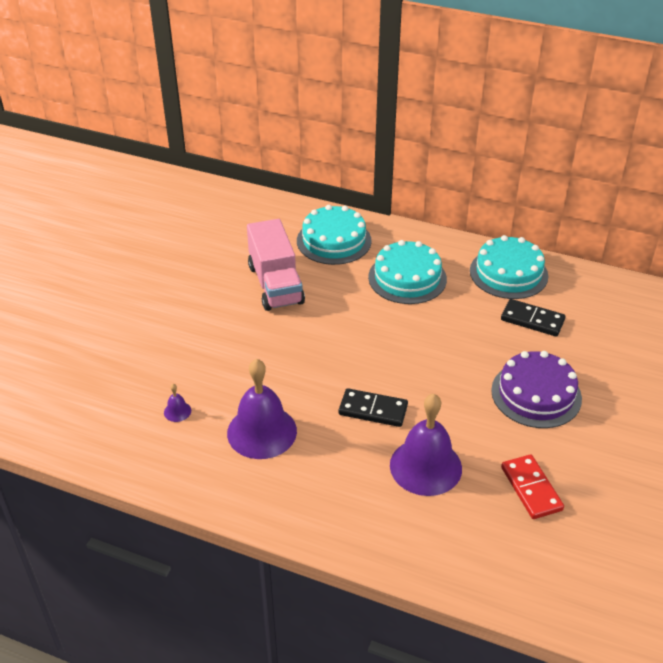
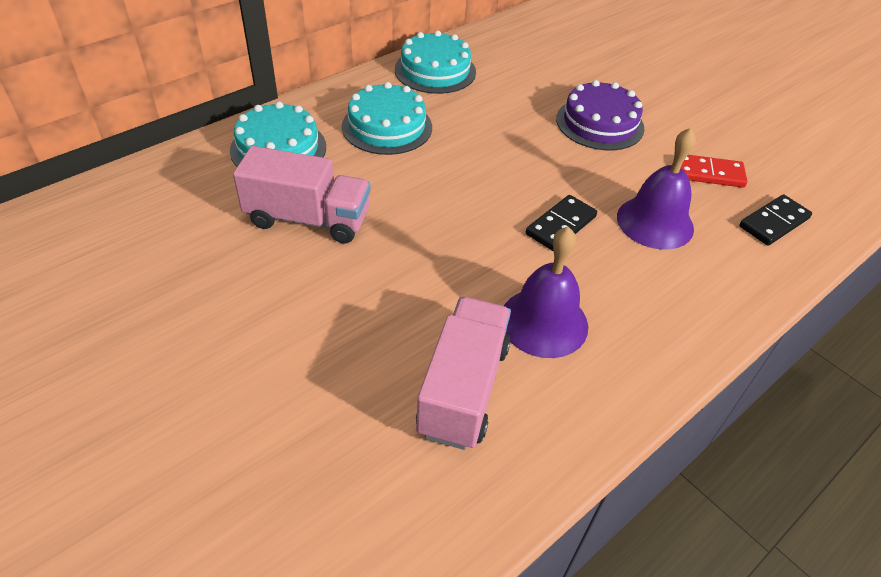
camera: 65 degrees left, 5 degrees up
(177, 411) = (463, 389): purple bell -> pink truck
(532, 320) = (507, 85): black domino -> black domino (774, 222)

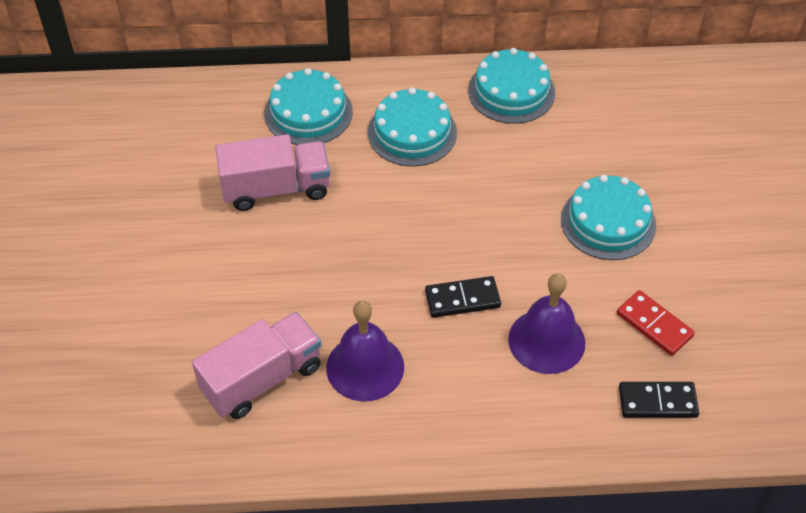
camera: 40 degrees right, 5 degrees up
(308, 219) = (276, 189): pink truck -> pink truck turned 60 degrees counterclockwise
(599, 123) = (608, 222): purple cake -> turquoise cake

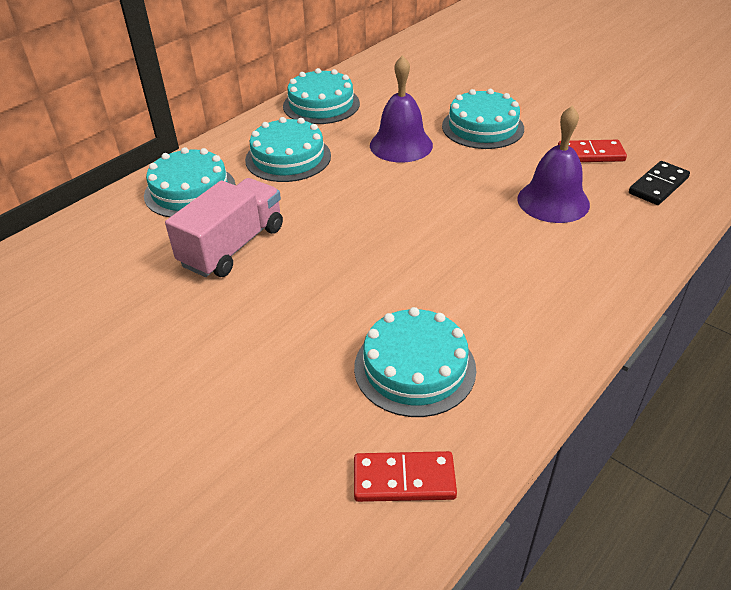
camera: 45 degrees left, 10 degrees down
(166, 437) = (404, 479): none -> red domino
(262, 379) = (414, 368): pink truck -> turquoise cake
(365, 367) = (474, 299): purple bell -> purple bell (401, 145)
(462, 299) = (469, 216): black domino -> none

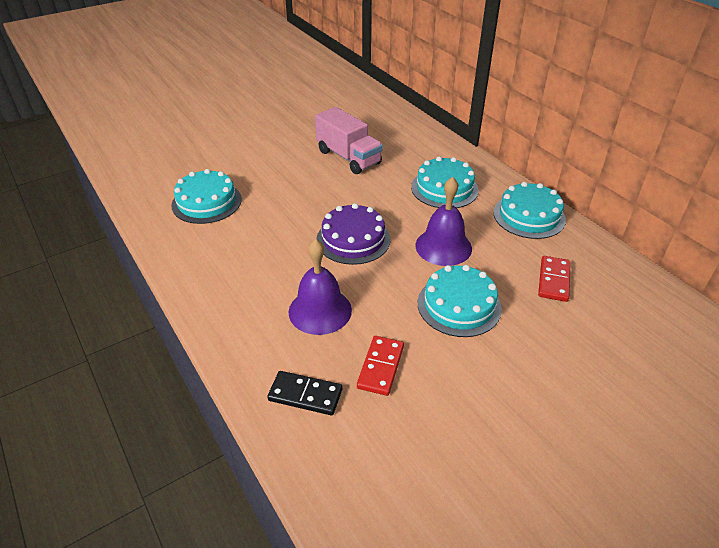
camera: 105 degrees right, 0 degrees up
(190, 191) = (417, 147): turquoise cake -> none
(404, 479) = (148, 185): red domino -> red domino (554, 280)
(423, 204) = (353, 239): none -> purple cake
(658, 186) = (305, 395): black domino -> black domino turned 45 degrees counterclockwise

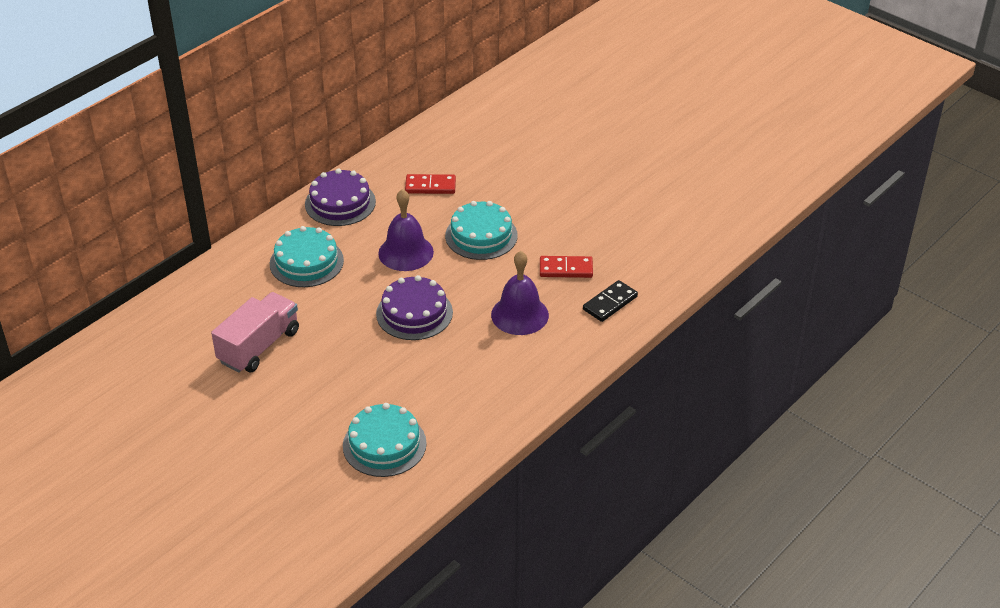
camera: 105 degrees left, 0 degrees up
(305, 395) = (610, 303): black domino -> black domino turned 45 degrees clockwise
(529, 216) = (340, 203): turquoise cake -> purple cake

